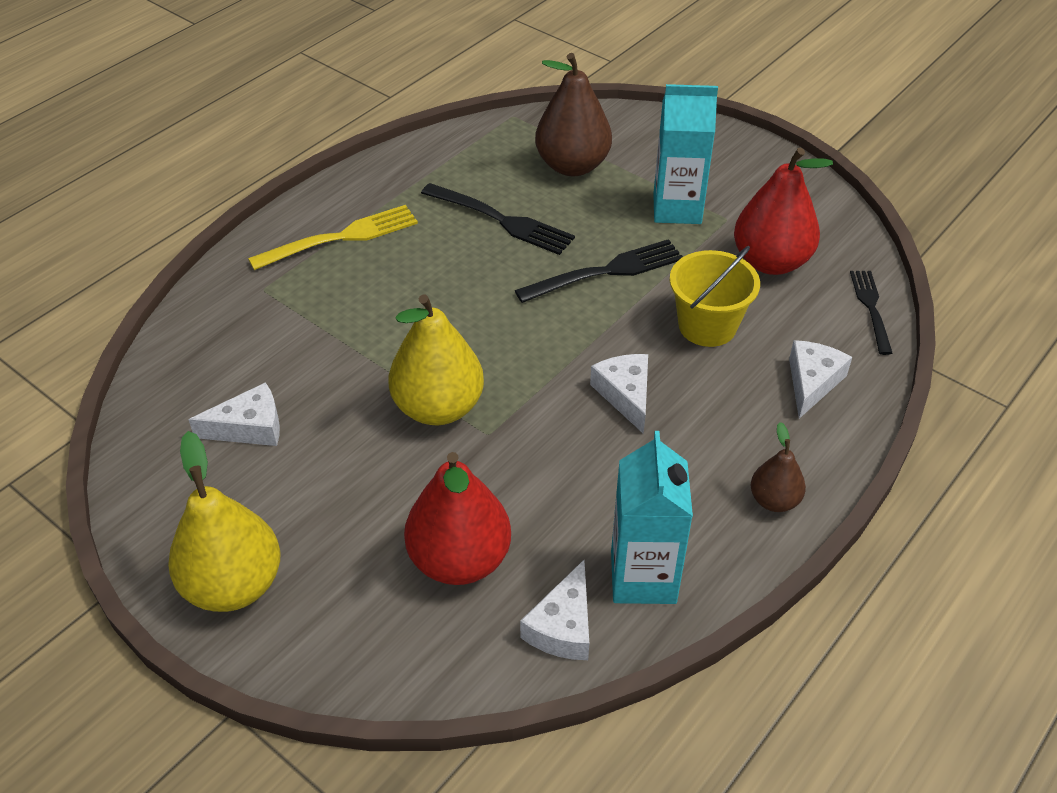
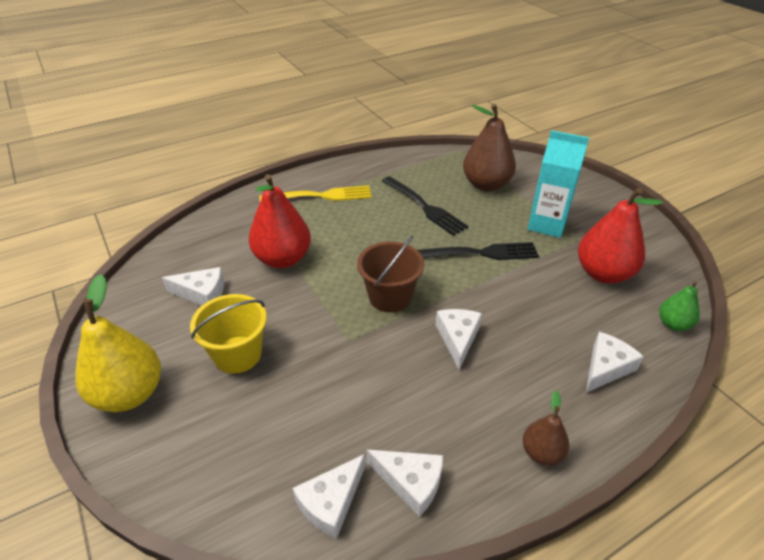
camera: 20 degrees right, 5 degrees down
(438, 407) = (325, 313): yellow pear -> none
(459, 560) = (283, 424): red pear -> red pear (283, 259)
(514, 363) = (390, 297): none -> brown bucket
(643, 577) = (410, 482): turquoise carton -> white cheese
(707, 326) = (538, 306): yellow bucket -> yellow bucket (237, 354)
(871, 308) = (673, 324): black fork -> green pear

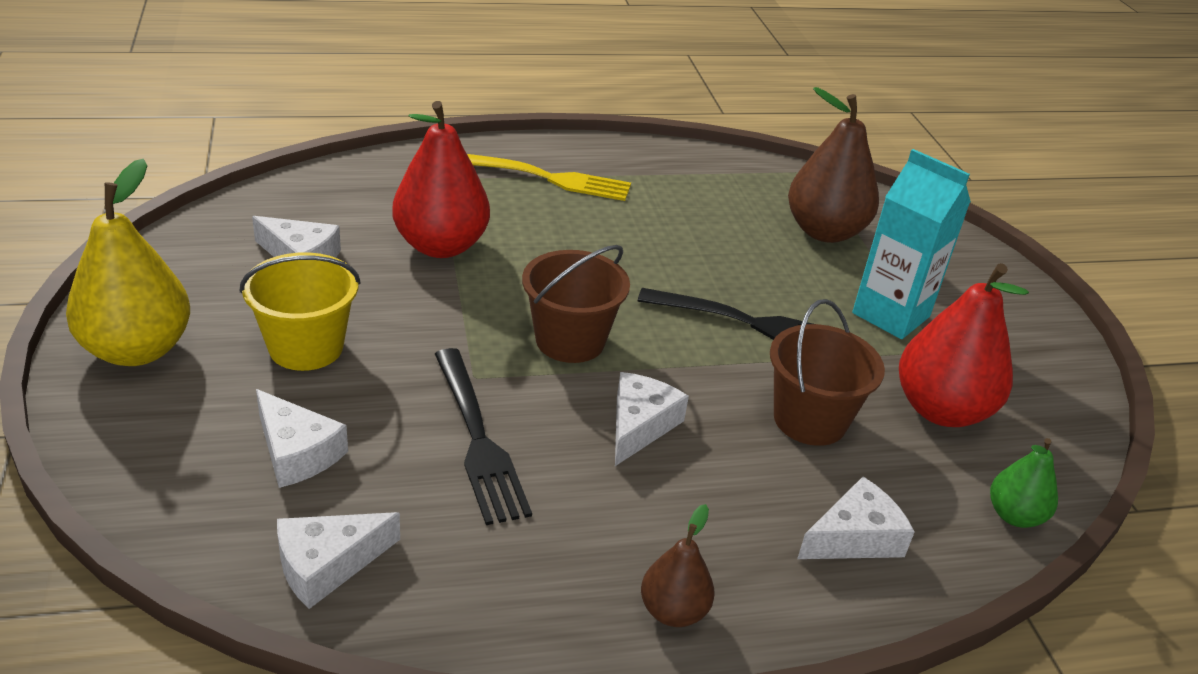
camera: 15 degrees right, 5 degrees down
(410, 482) = (453, 580): white cheese -> white cheese (297, 452)
(425, 207) = (702, 236): black fork -> black fork (478, 439)
(543, 303) = (810, 420): none -> brown bucket

